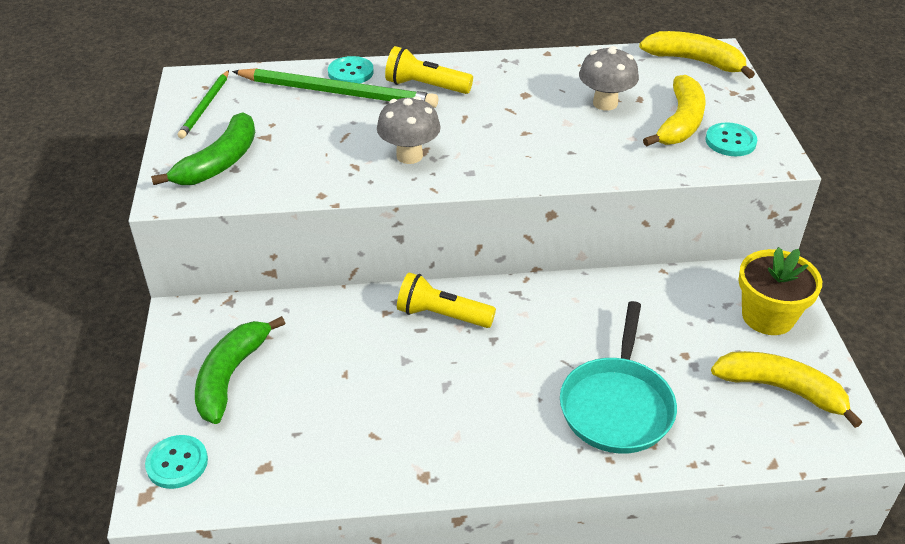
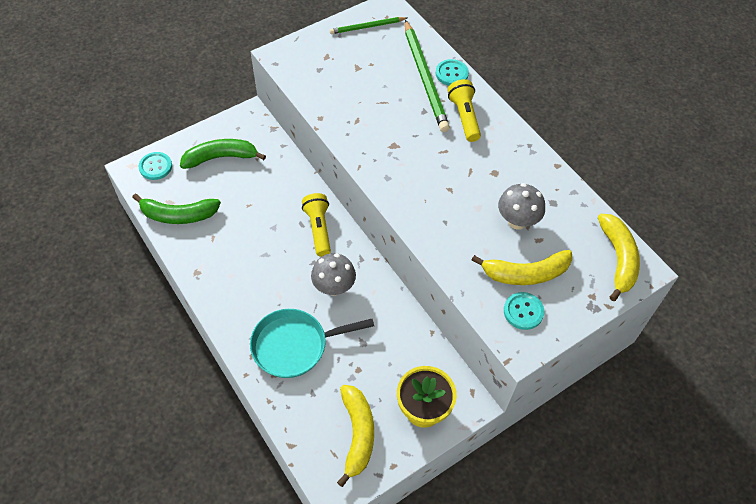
camera: 60 degrees right, 15 degrees up
(219, 162) = (320, 60): green banana -> green banana (178, 215)
(409, 156) = (384, 141): grey mushroom -> grey mushroom (334, 287)

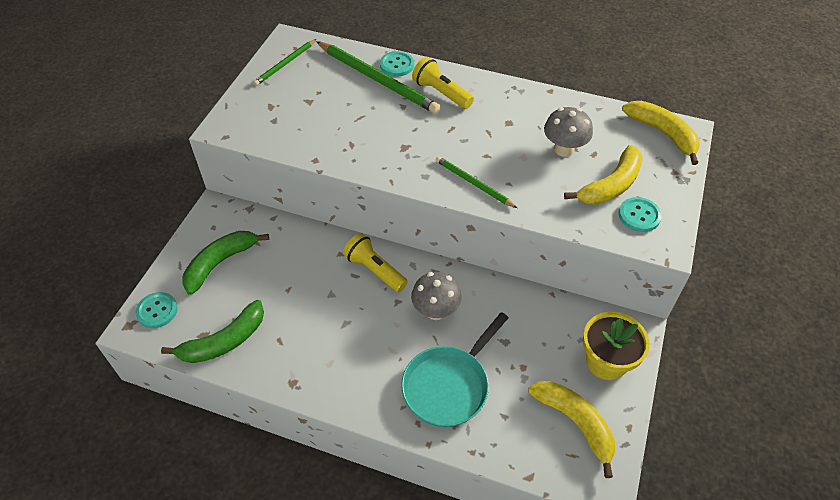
camera: 35 degrees left, 5 degrees down
(418, 205) = (473, 183): none -> green pencil

